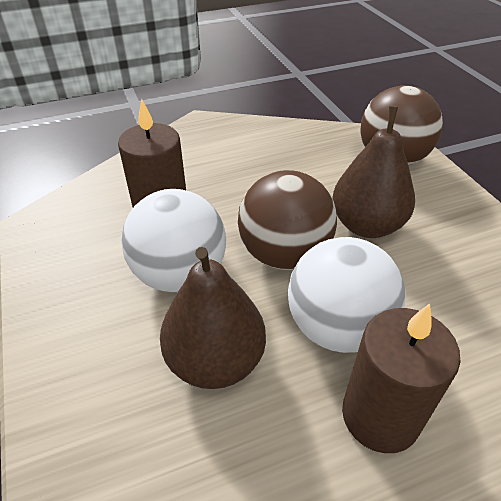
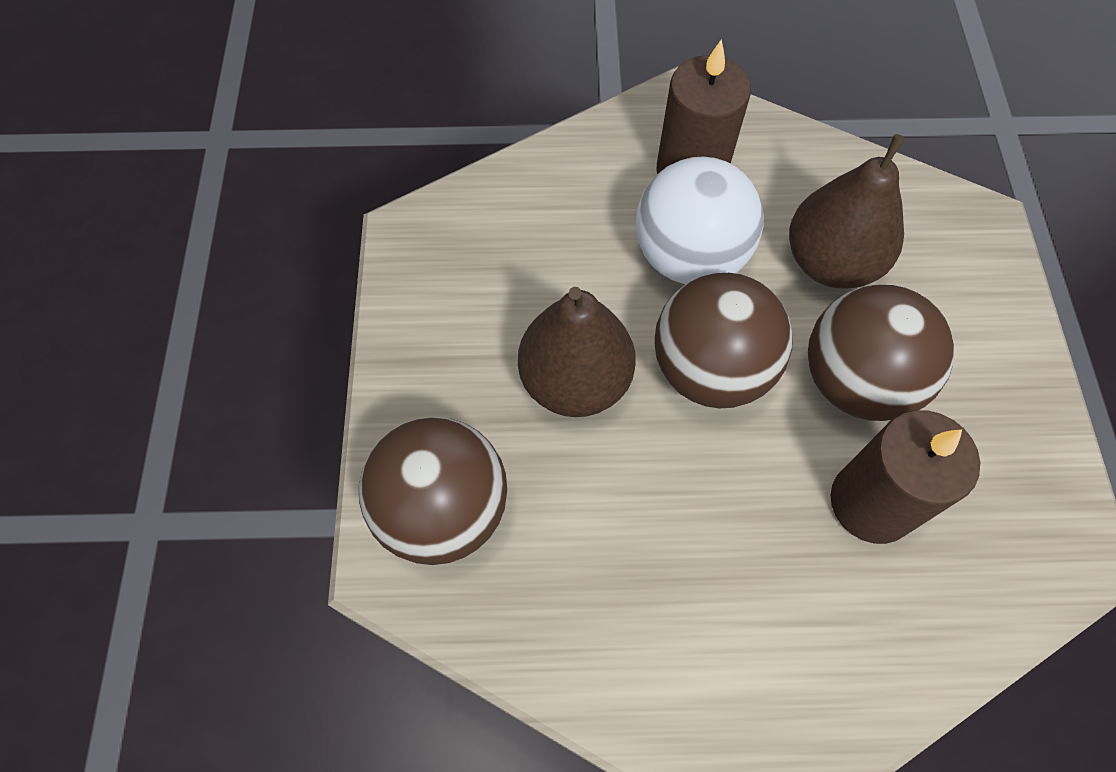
camera: 160 degrees left, 20 degrees up
(180, 274) = (856, 381): white ball -> brown ball

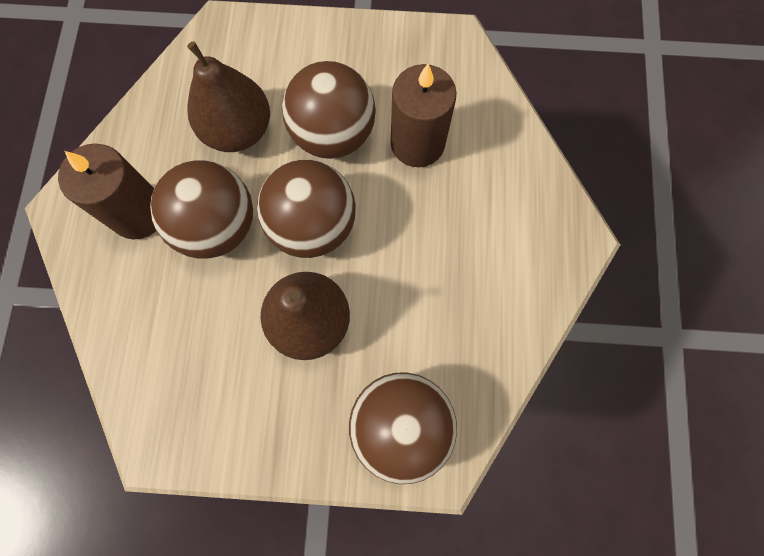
camera: 85 degrees left, 10 degrees up
(689, 257) = (217, 226): white ball -> brown ball

